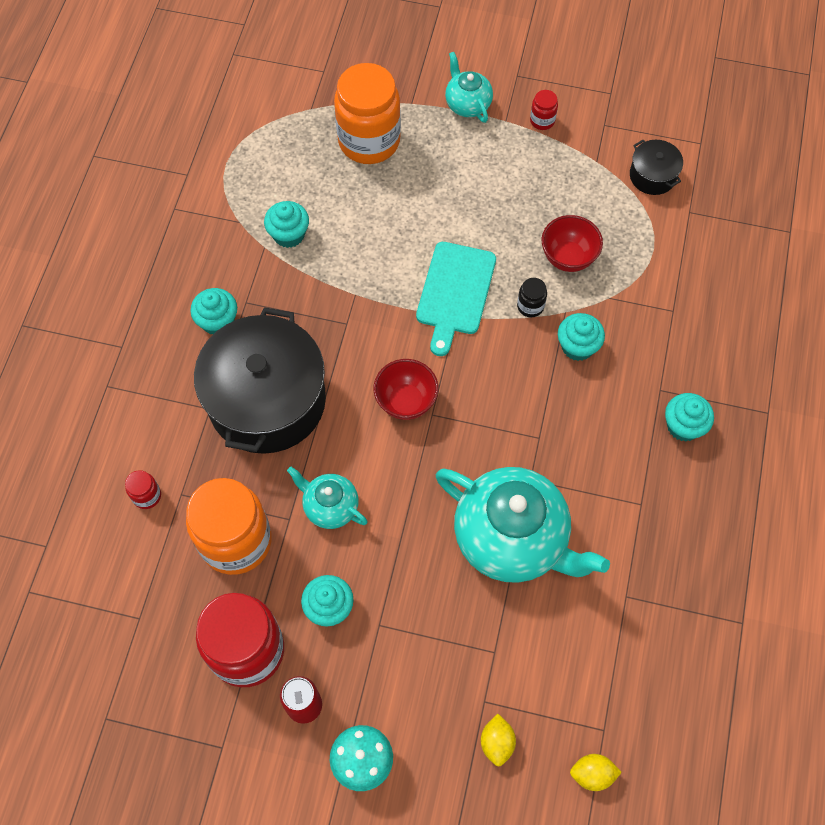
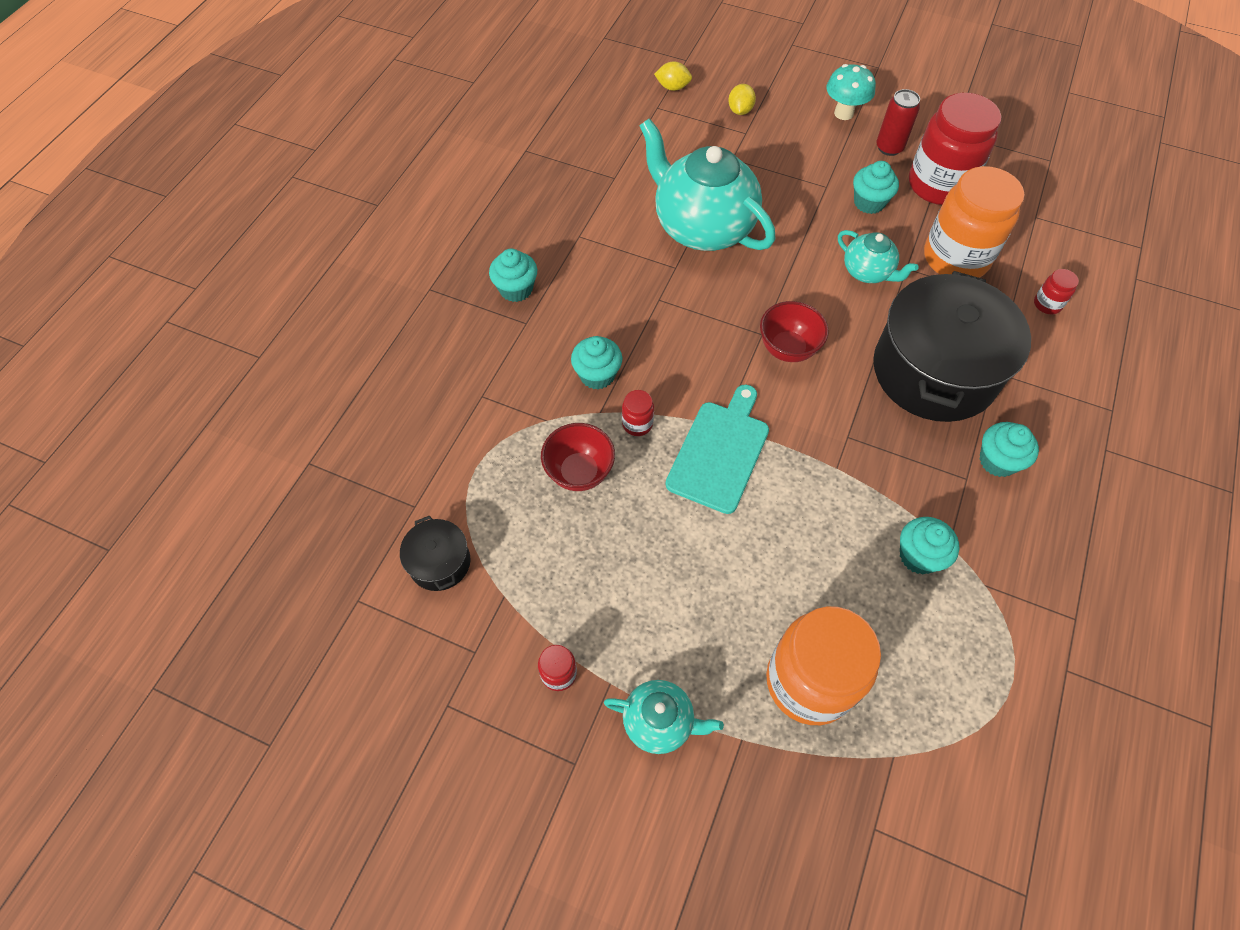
camera: 170 degrees left, 5 degrees down
(467, 104) = (659, 722): turquoise teapot -> turquoise teapot turned 60 degrees counterclockwise
(530, 306) = (637, 424): black jar -> red jar

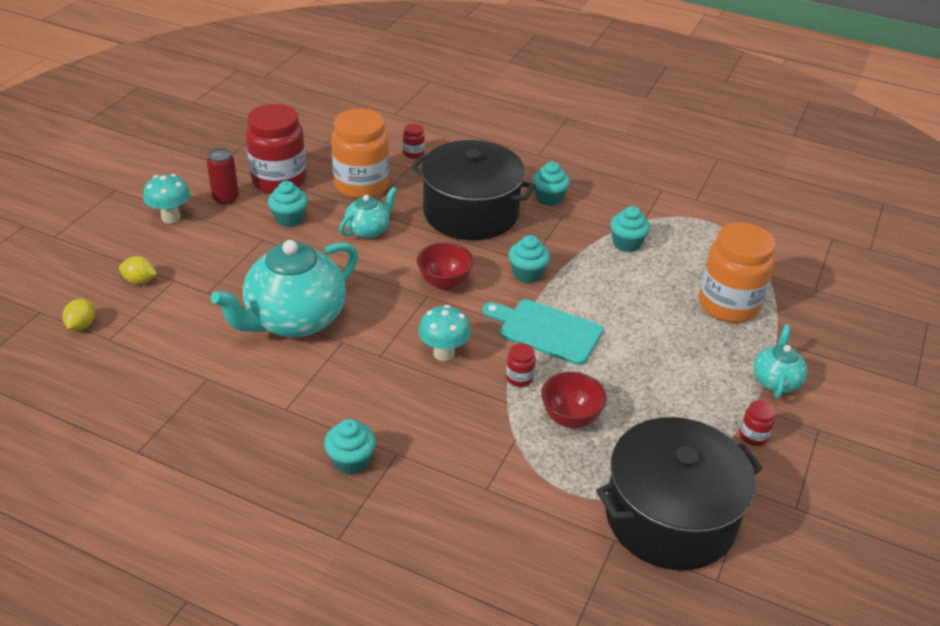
camera: 90 degrees left, 20 degrees down
(439, 562) = (670, 517): black pot -> black pot, size x2.28
(597, 375) = (465, 402): turquoise cupcake -> turquoise cupcake (527, 274)
(668, 353) = (444, 353): none -> turquoise mushroom

